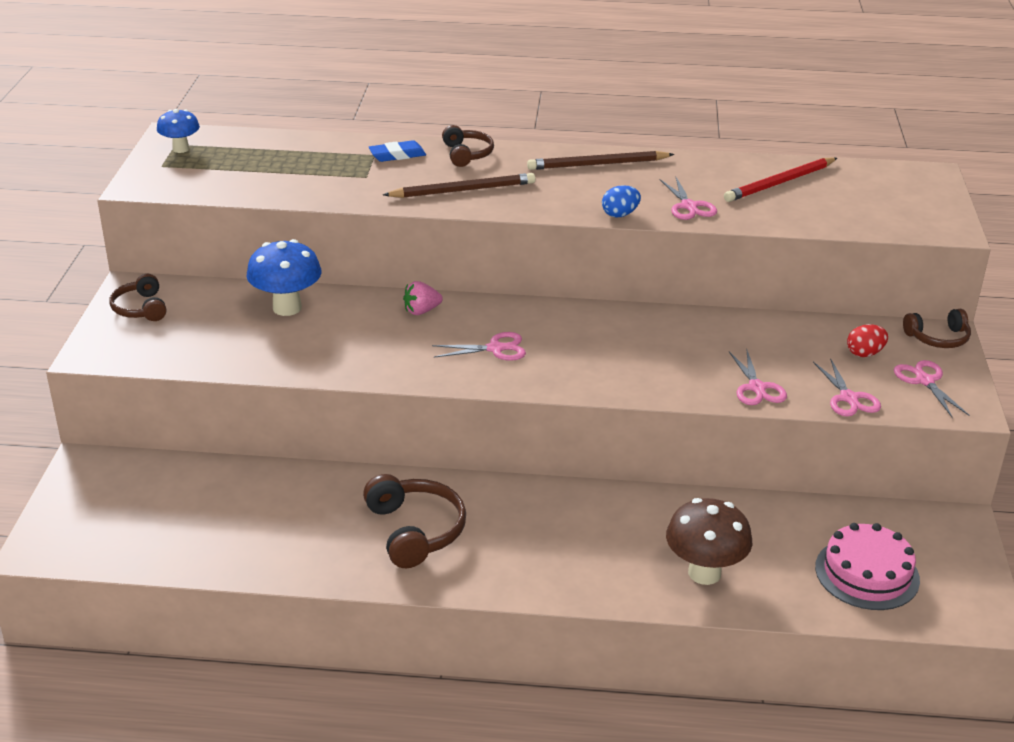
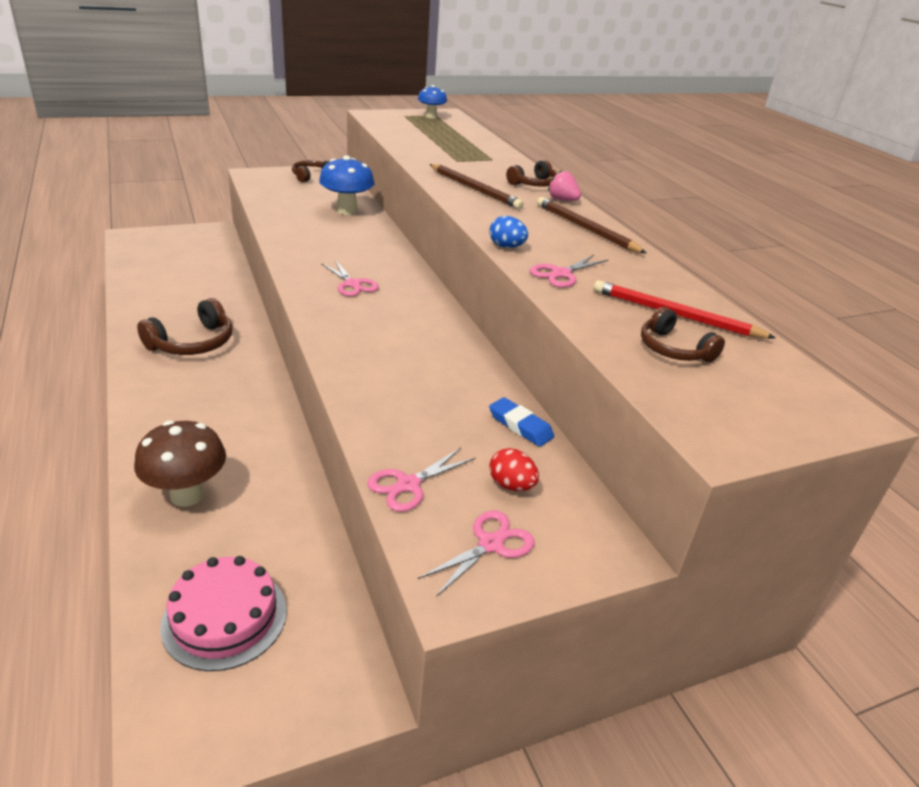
camera: 60 degrees right, 0 degrees up
(397, 155) = (501, 165): blue eraser -> blue eraser (520, 426)
(421, 311) = (382, 251): pink strawberry -> pink strawberry (562, 200)
(756, 388) = (385, 419): pink scissors -> none
(938, 338) = (600, 544): brown headphones -> brown headphones (673, 349)

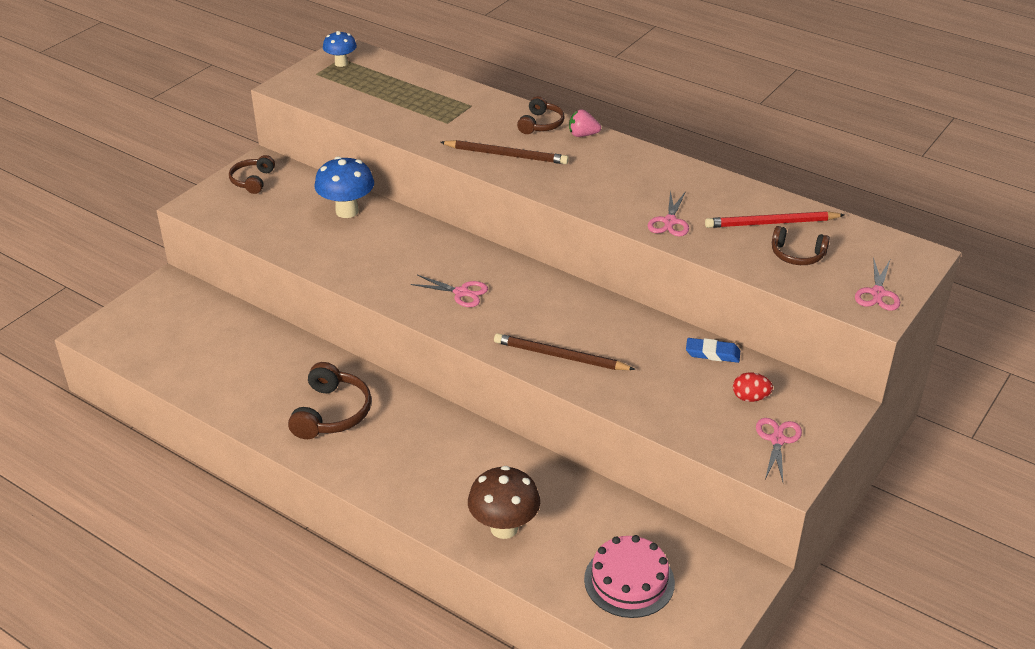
camera: 30 degrees left, 5 degrees up
(408, 485) = (695, 431): pink scissors -> pink scissors (877, 293)
(506, 246) = (606, 212): blue egg -> none
(585, 228) = (634, 162): brown pencil -> brown pencil (560, 356)

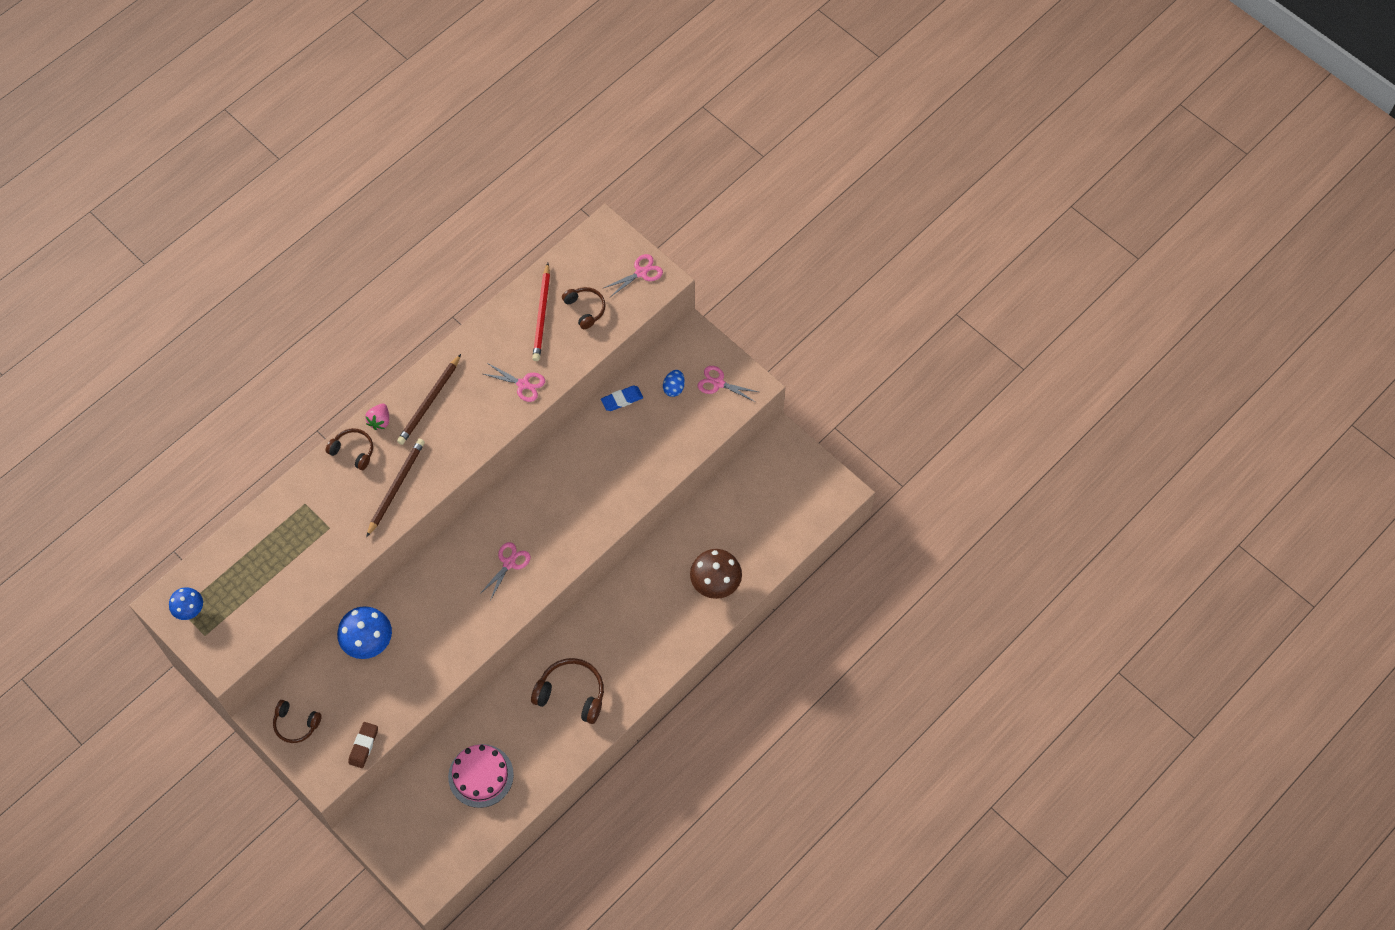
camera: 80 degrees left, 25 degrees up
(229, 224) = (363, 746): none -> brown eraser
(560, 356) = (603, 504): brown pencil -> brown pencil (429, 402)
(629, 581) = (776, 514): pink cake -> pink cake (481, 775)
(712, 353) = (622, 400): blue eraser -> blue eraser turned 45 degrees clockwise
(750, 398) = (674, 388): red egg -> blue egg
(797, 255) = (585, 309): brown headphones -> brown headphones turned 60 degrees counterclockwise
(877, 293) = (641, 272): pink scissors -> pink scissors turned 60 degrees counterclockwise

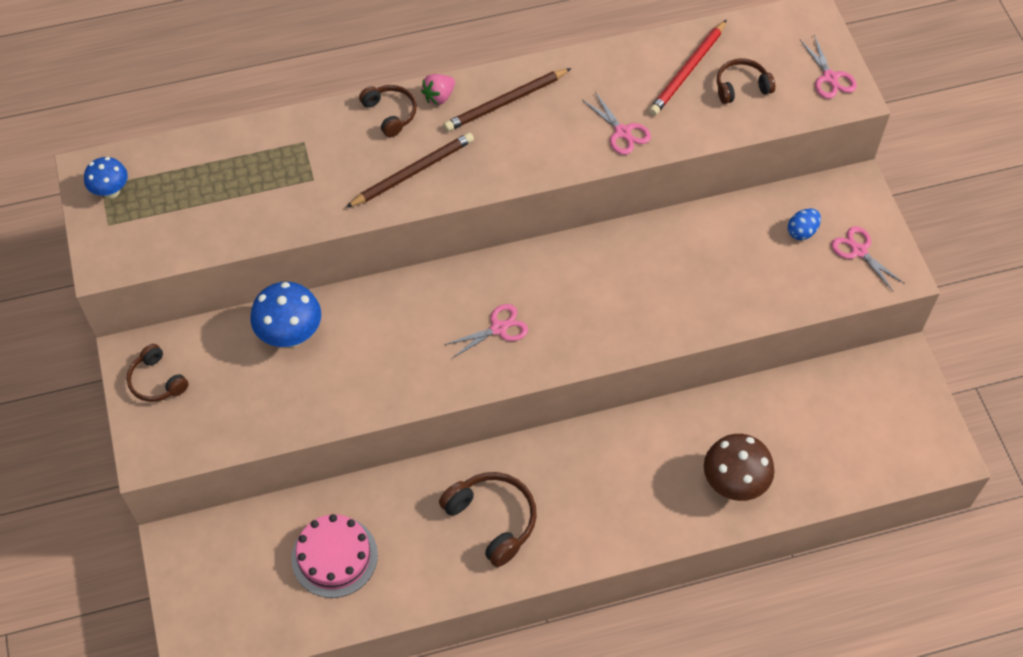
camera: 30 degrees right, 5 degrees down
(363, 746) = (213, 444): brown eraser -> none
(585, 309) = (741, 87): brown headphones -> brown headphones turned 105 degrees counterclockwise
(622, 400) = (733, 216): blue eraser -> none
(641, 272) = (830, 78): pink scissors -> pink scissors turned 75 degrees clockwise

